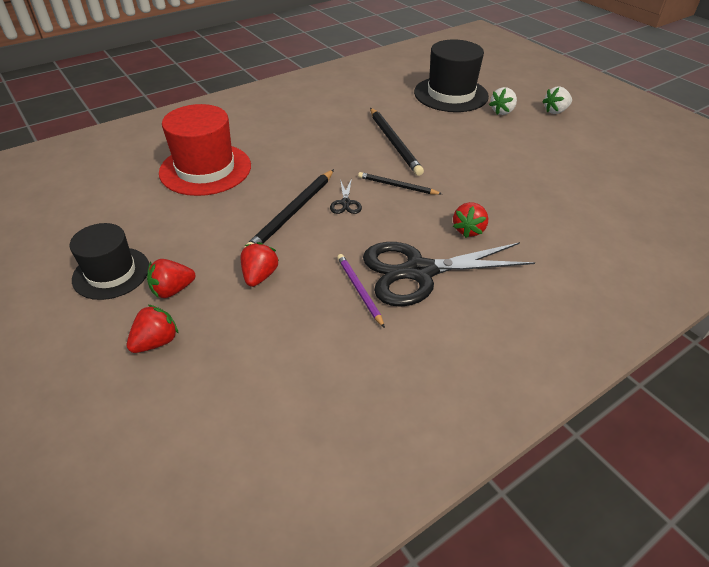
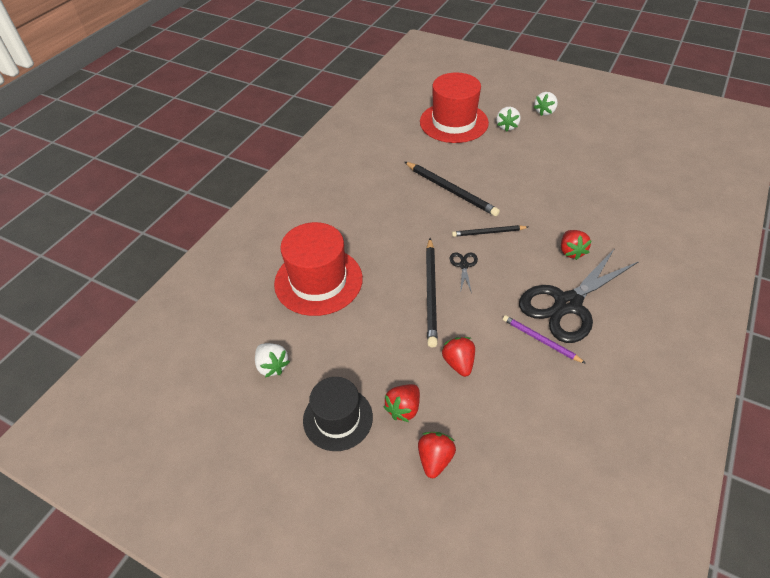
camera: 25 degrees left, 5 degrees up
(103, 214) = (272, 366): none -> white strawberry
(345, 203) = (463, 265): black scissors -> black scissors turned 150 degrees counterclockwise
(451, 94) = (454, 122): black hat -> red hat

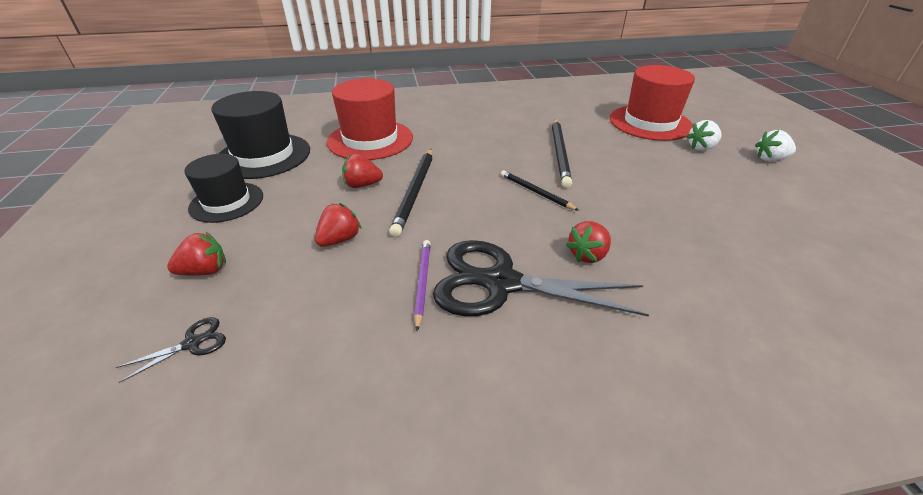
camera: 50 degrees right, 10 degrees down
(272, 366) = (264, 156): white strawberry -> black hat
(403, 408) = (258, 230): red strawberry -> red strawberry (362, 185)
(431, 293) = (415, 192): black pencil -> black pencil turned 45 degrees counterclockwise
(463, 265) = (472, 195): black scissors -> black scissors (192, 343)

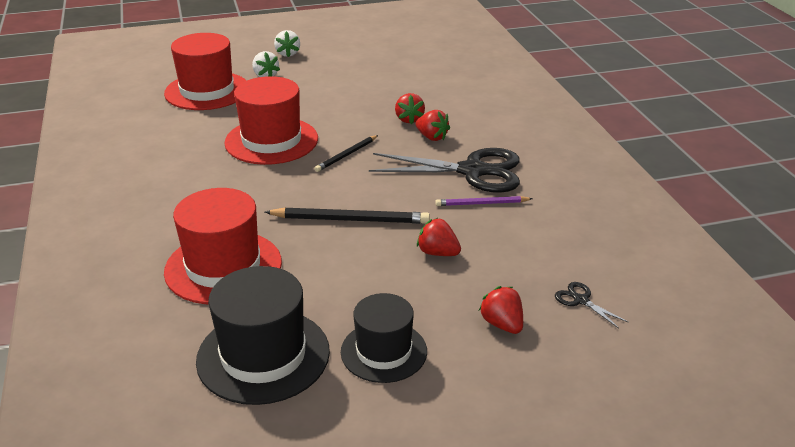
camera: 95 degrees left, 5 degrees down
(362, 185) = (339, 255): red strawberry -> red strawberry (409, 119)
(501, 283) = (472, 171): black scissors -> black scissors turned 90 degrees counterclockwise
(560, 153) = (271, 141): black pencil -> red hat

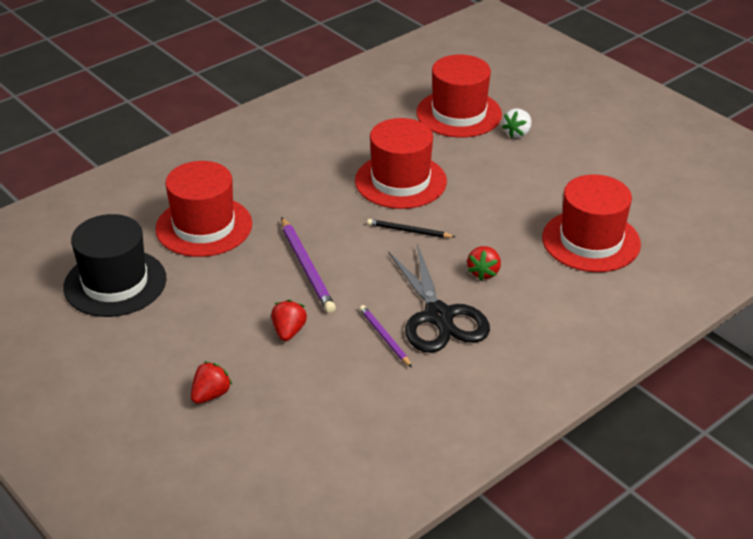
camera: 65 degrees right, 5 degrees up
(288, 54) = (576, 128): white strawberry -> none
(350, 219) = (307, 267): black pencil -> purple pencil
(384, 351) = (146, 339): black hat -> none
(409, 119) = (507, 247): red strawberry -> none
(430, 87) = (591, 241): none -> red hat
(581, 300) = (269, 436): black scissors -> none

